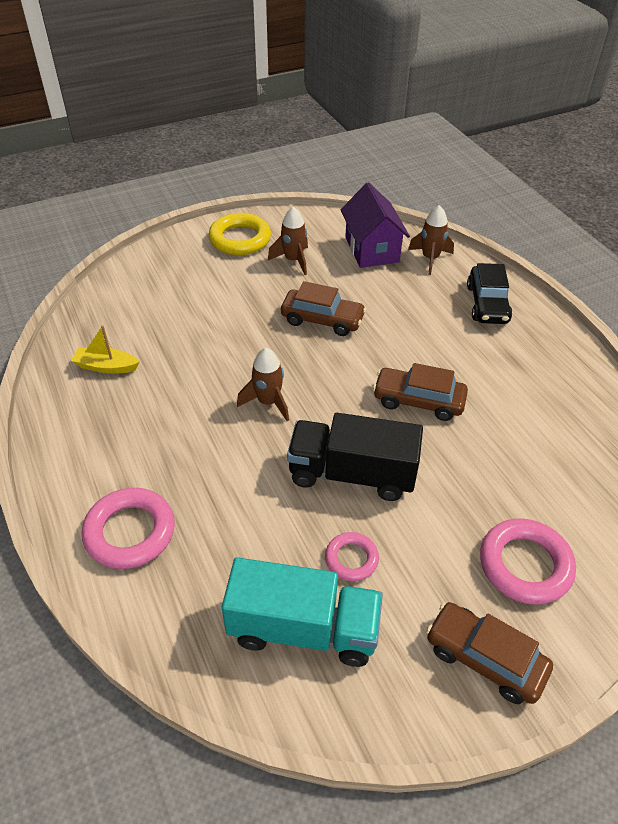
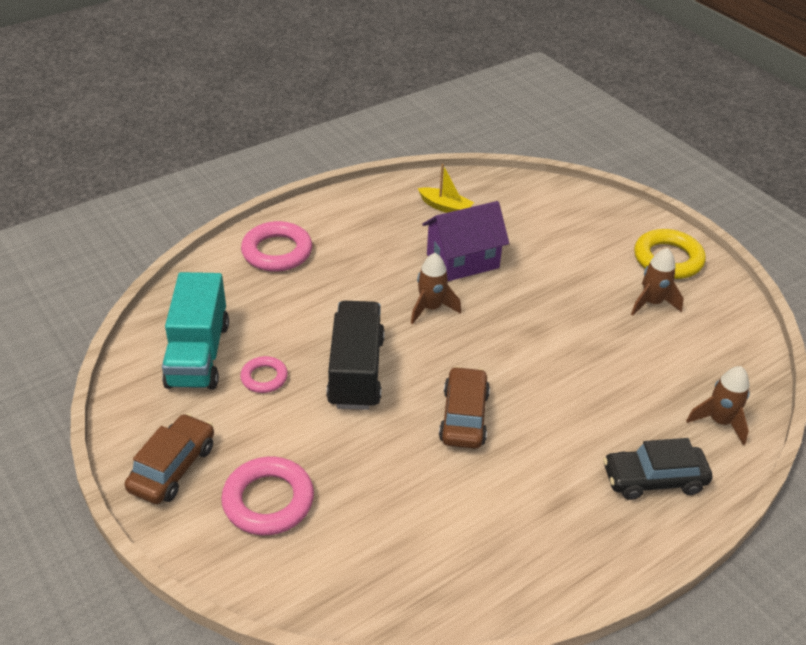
camera: 80 degrees right, 5 degrees down
(106, 366) = (445, 207): yellow boat -> yellow boat turned 120 degrees clockwise
(322, 320) = (562, 334): brown car -> none
(372, 249) = (708, 366): purple house -> purple house (462, 261)

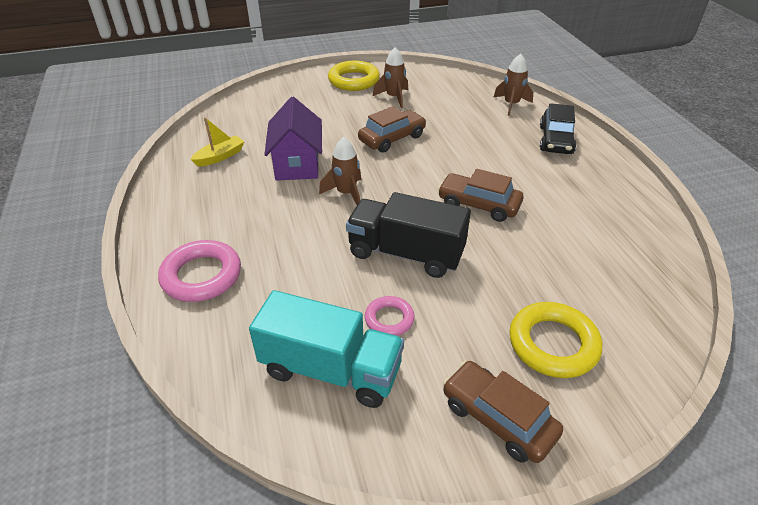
camera: 70 degrees left, 0 degrees up
(268, 501) = (553, 344): pink ring -> yellow ring
(555, 321) = (392, 138): none -> brown car

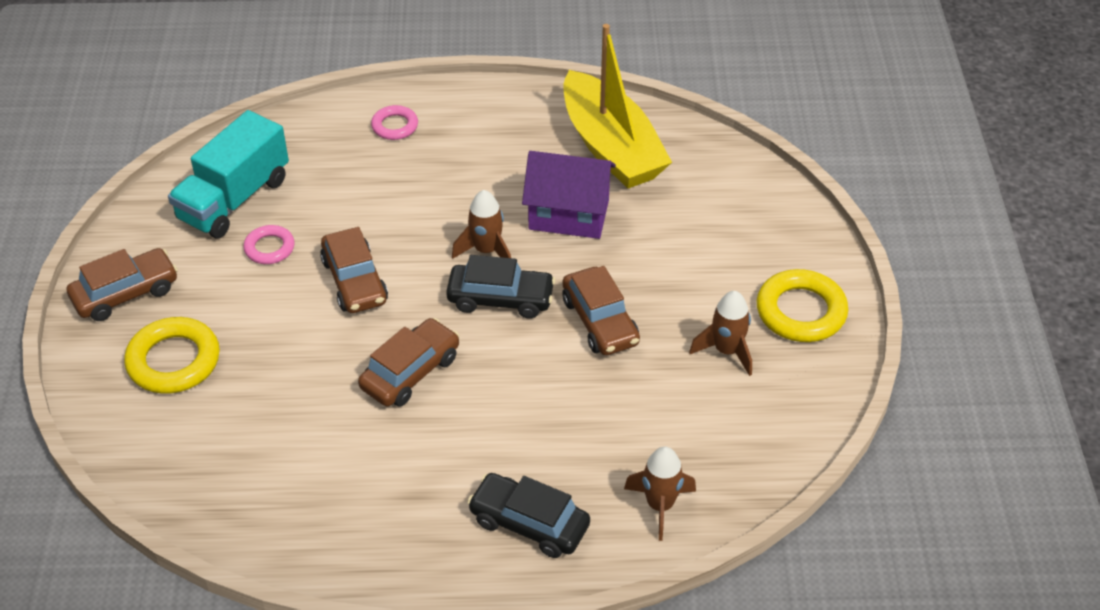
camera: 105 degrees right, 5 degrees up
(201, 276) = (395, 126): pink ring -> pink ring, size x0.58
(220, 156) = (611, 147): yellow boat -> yellow boat, size x2.28
(391, 179) = (500, 299): none -> black car
(406, 253) = (355, 281): black truck -> brown car

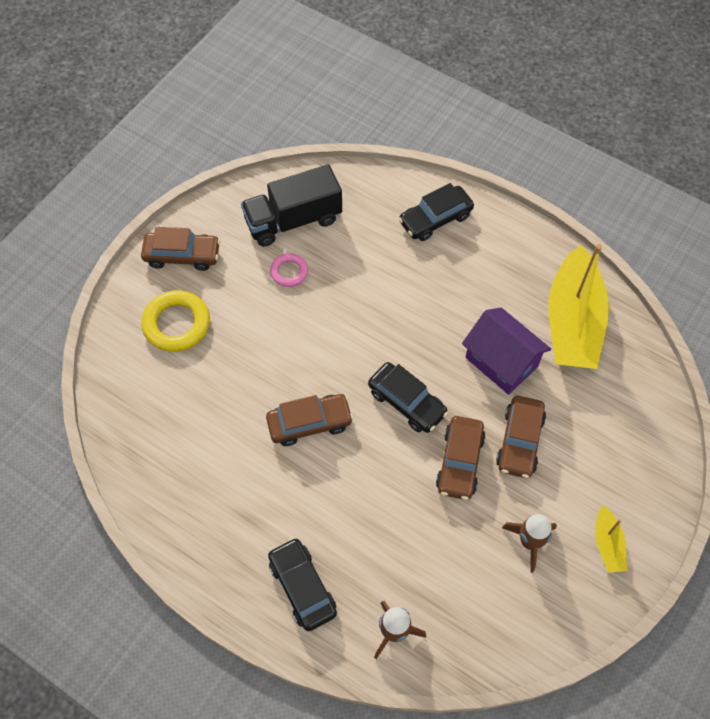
camera: 35 degrees right, 15 degrees up
(234, 199) = (293, 220): turquoise truck -> black truck
(355, 281) = (324, 330): brown car -> brown car (519, 441)
(395, 126) = (435, 219): pink ring -> black car
(486, 251) = (425, 358): brown rocket -> none
(801, 311) = (607, 544): yellow ring -> yellow boat

